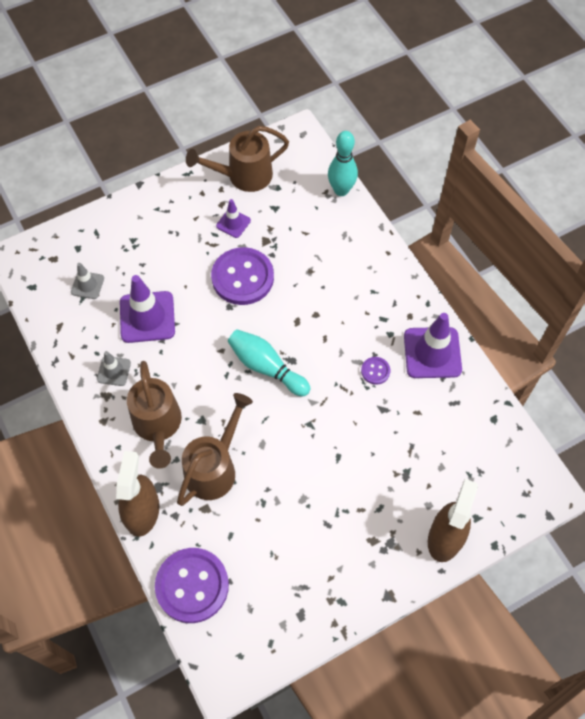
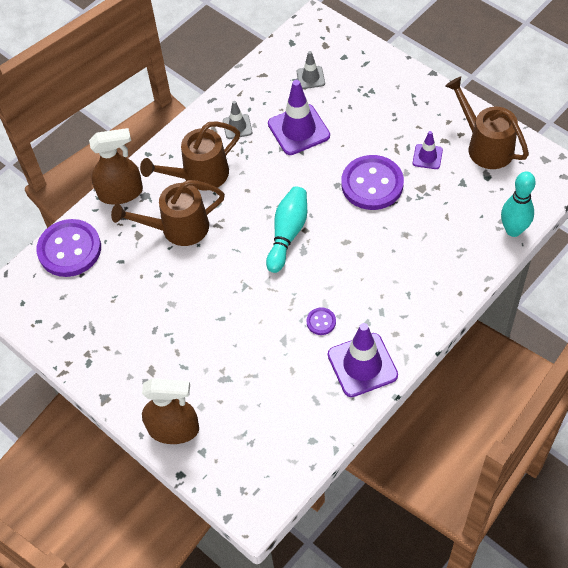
camera: 75 degrees right, 5 degrees down
(215, 467) = (177, 229): brown watering can -> brown watering can turned 150 degrees clockwise

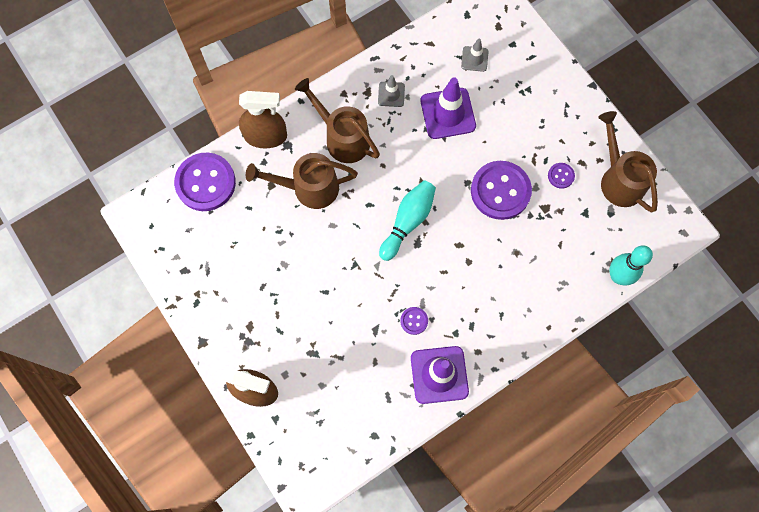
camera: 10 degrees right, 15 degrees up
(199, 176) = (342, 137): brown watering can -> brown watering can turned 60 degrees clockwise
(427, 156) = (561, 176): purple traffic cone -> purple button

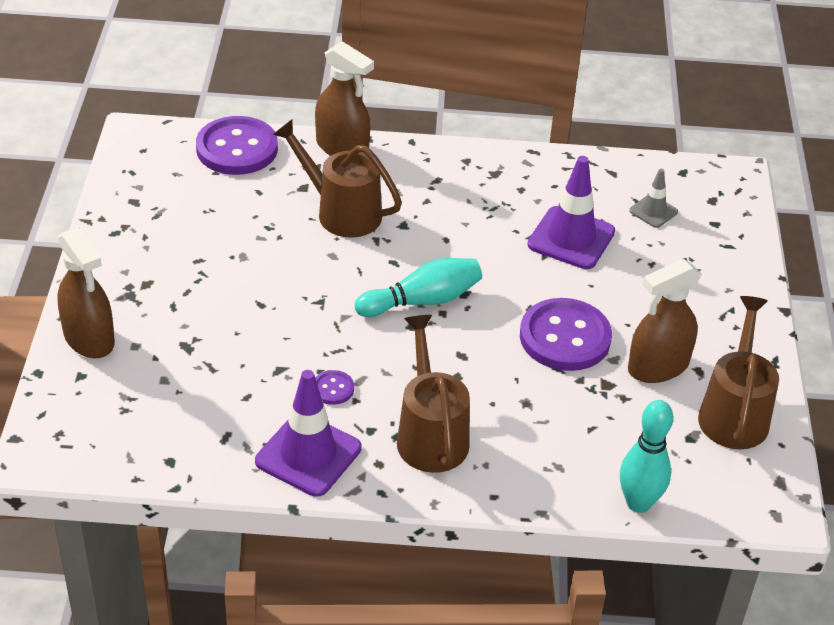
camera: 35 degrees right, 30 degrees down
(342, 137) = (425, 193): brown watering can -> brown watering can (430, 434)
(391, 94) = (520, 188): grey traffic cone -> none
(561, 176) = (658, 367): purple button -> brown spray bottle

